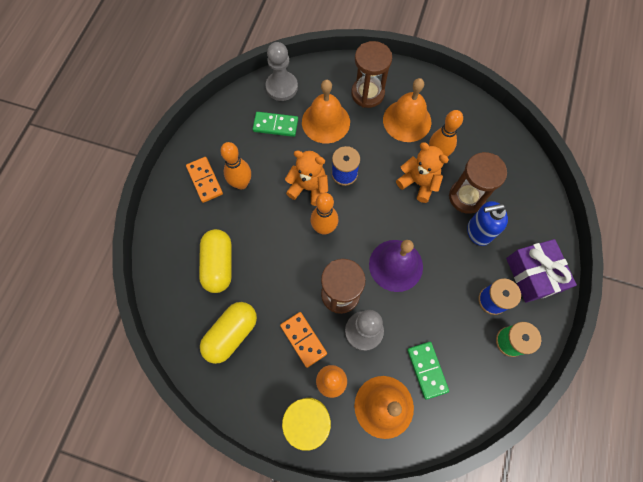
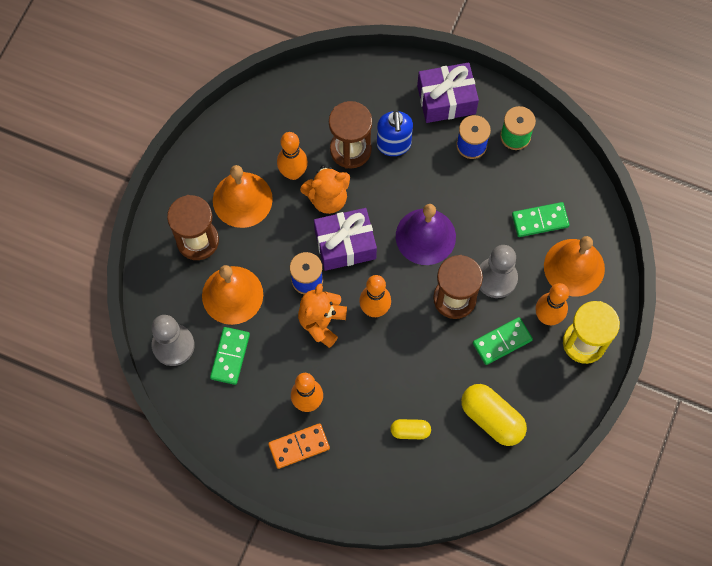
camera: 85 degrees left, 0 degrees up
(219, 264) = (410, 431): yellow capsule -> yellow capsule, size x0.55
(303, 339) = (502, 341): orange domino -> green domino
(379, 200) = (345, 245): none -> purple gift
(418, 183) = (327, 198): orange teddy bear -> orange teddy bear turned 150 degrees counterclockwise

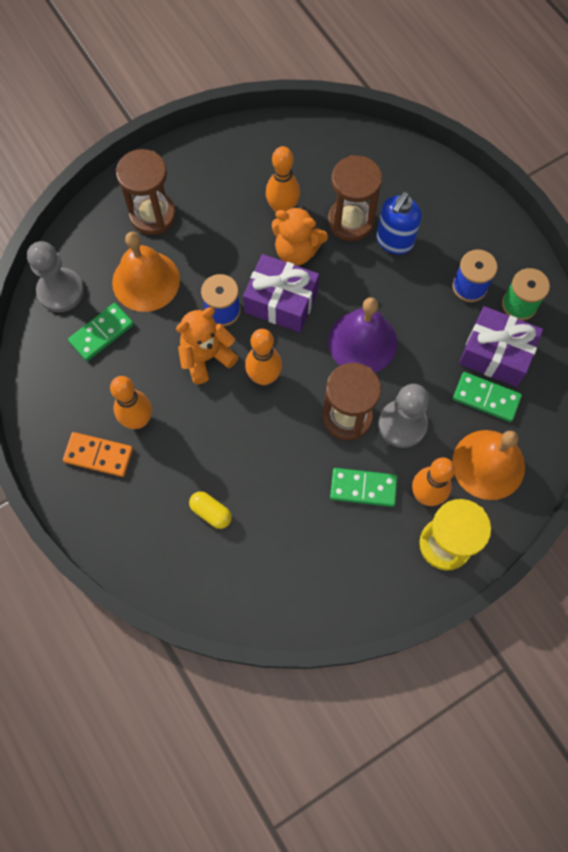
camera: 35 degrees right, 0 degrees up
(242, 199) = (219, 204): orange bell -> none
(446, 100) = (475, 231): purple gift -> purple gift (495, 354)
(492, 418) = (298, 555): yellow capsule -> none

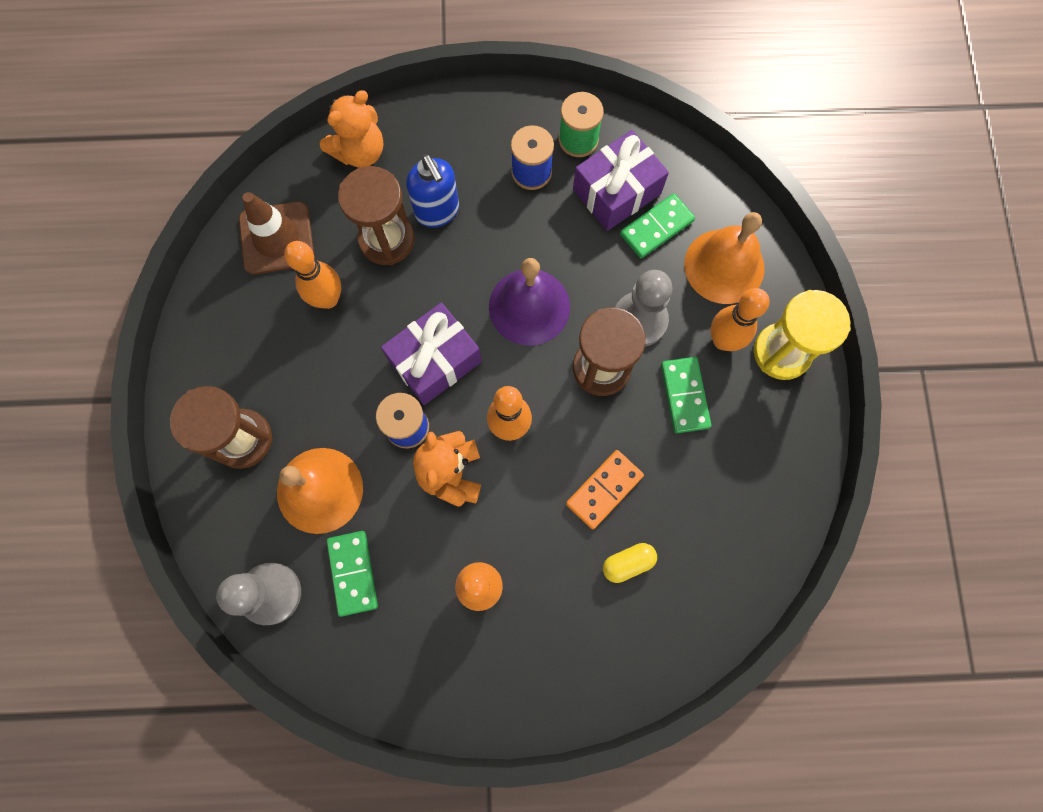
camera: 60 degrees left, 5 degrees up
(98, 455) = (497, 652): orange domino -> orange domino (604, 490)
(296, 250) = (386, 312): orange teddy bear -> orange teddy bear (360, 152)
(305, 153) = (277, 238): none -> brown traffic cone
(363, 488) = (684, 395): green domino -> green domino turned 45 degrees counterclockwise

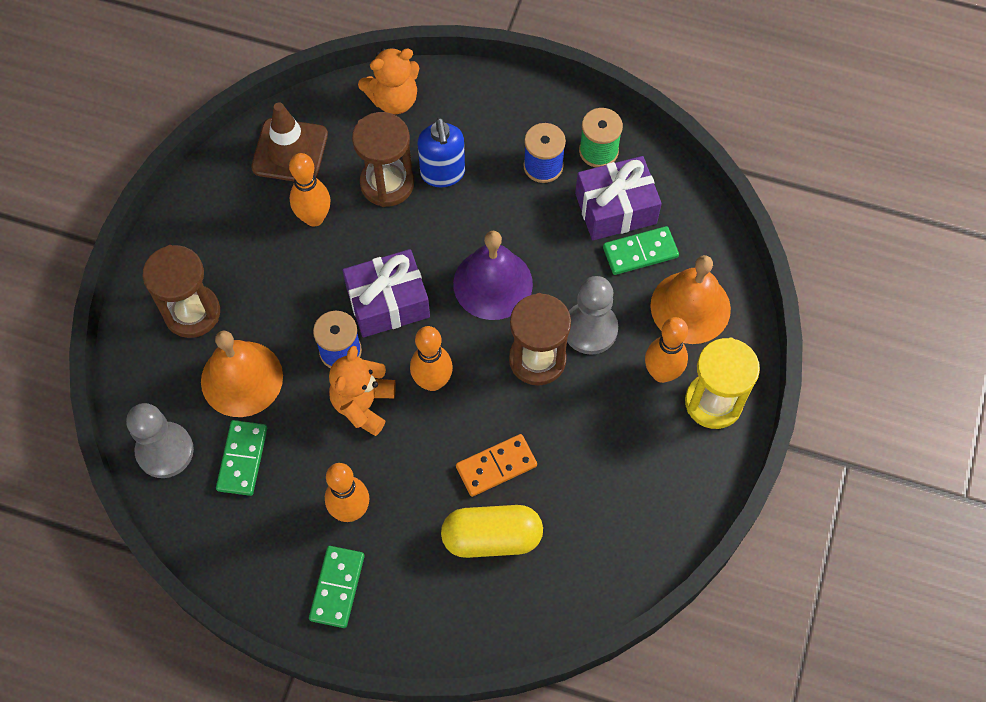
camera: 20 degrees right, 10 degrees down
(628, 563) = (492, 537): yellow capsule -> yellow capsule, size x1.83
(684, 395) = (605, 409): green domino -> green domino (337, 587)

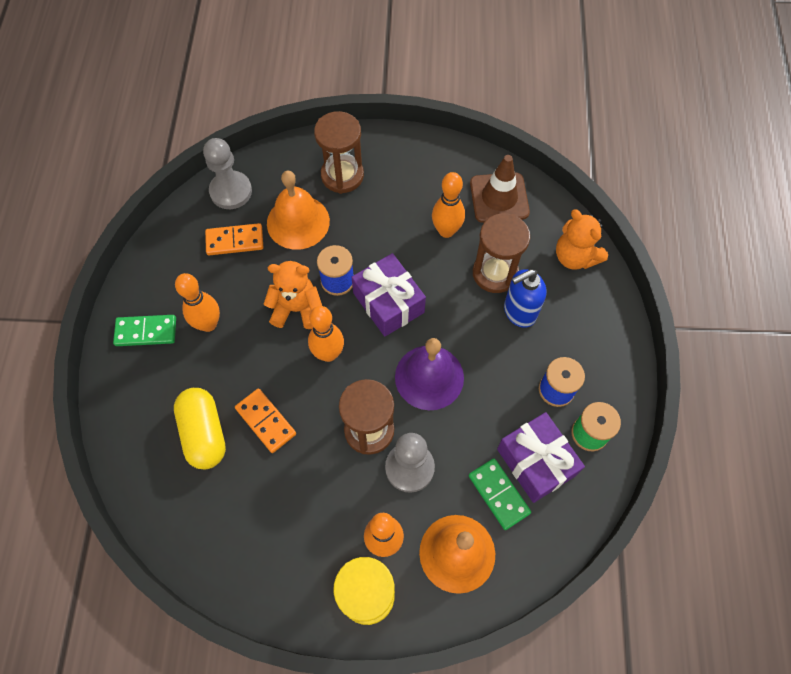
camera: 75 degrees right, 0 degrees up
(242, 459) = (235, 241): green domino -> orange domino

